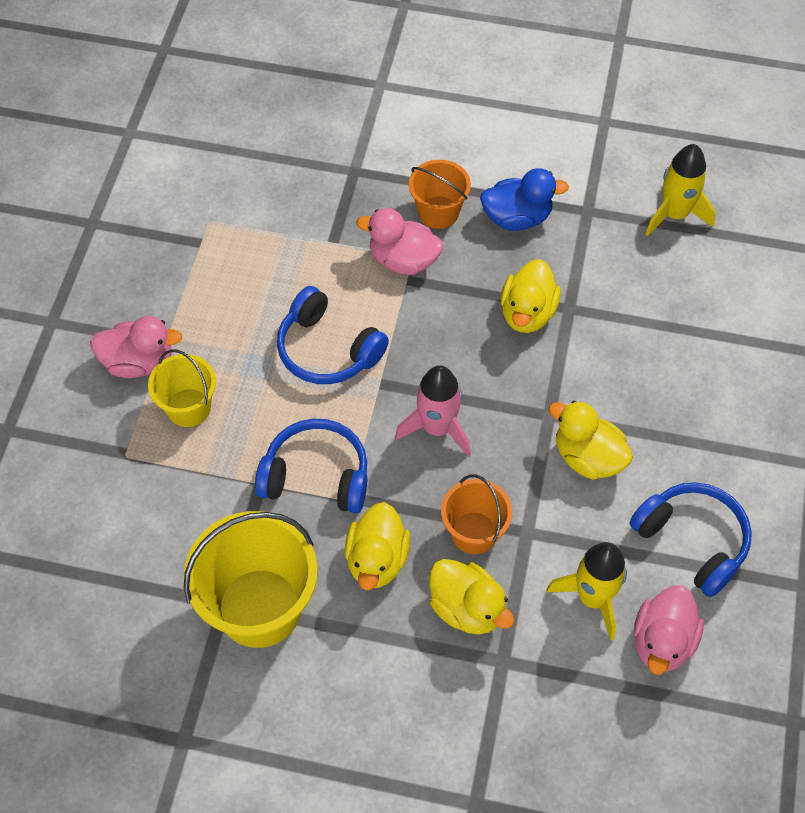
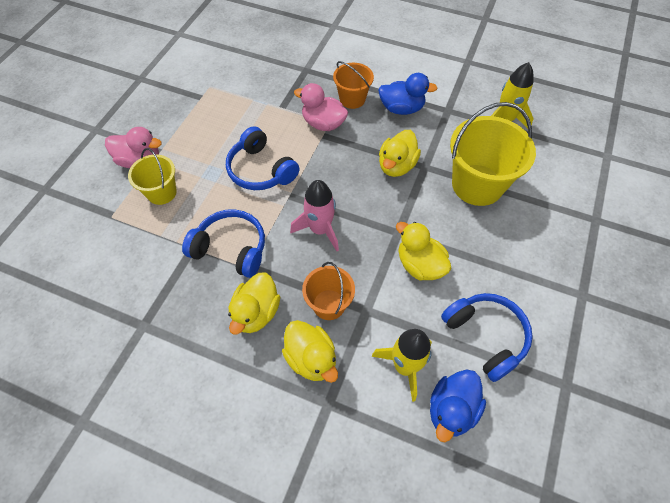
camera: 10 degrees right, 0 degrees up
(259, 608) = (166, 333): yellow bucket -> yellow bucket (477, 185)
(662, 642) = (451, 410): pink duck -> blue duck

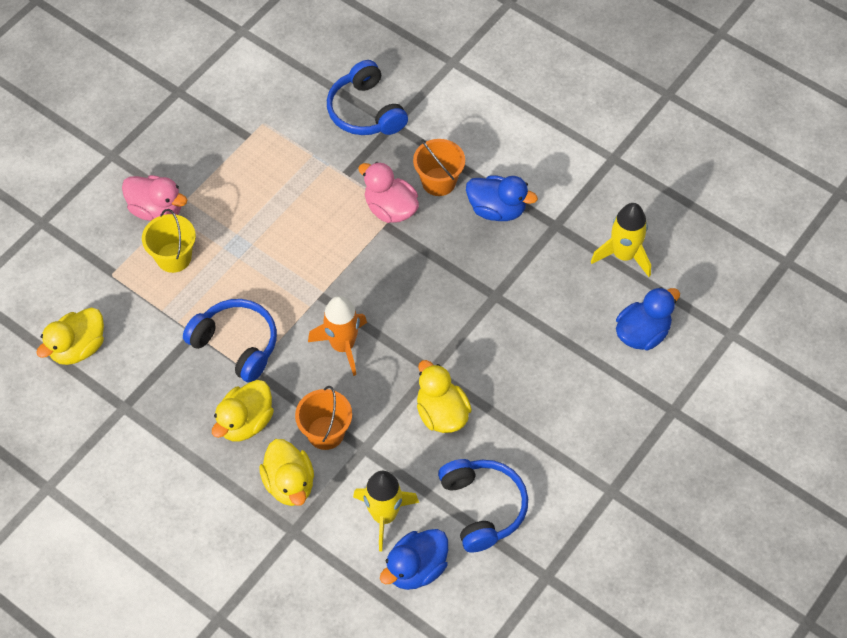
camera: 15 degrees right, 0 degrees up
(261, 170) = (296, 255): blue headphones -> blue headphones (365, 111)
(320, 229) = (343, 345): pink rocket -> orange rocket
(396, 166) = (461, 287): yellow duck -> yellow duck (78, 348)
(477, 185) = (549, 334): yellow bucket -> none
(545, 169) = (642, 333): none -> blue duck

